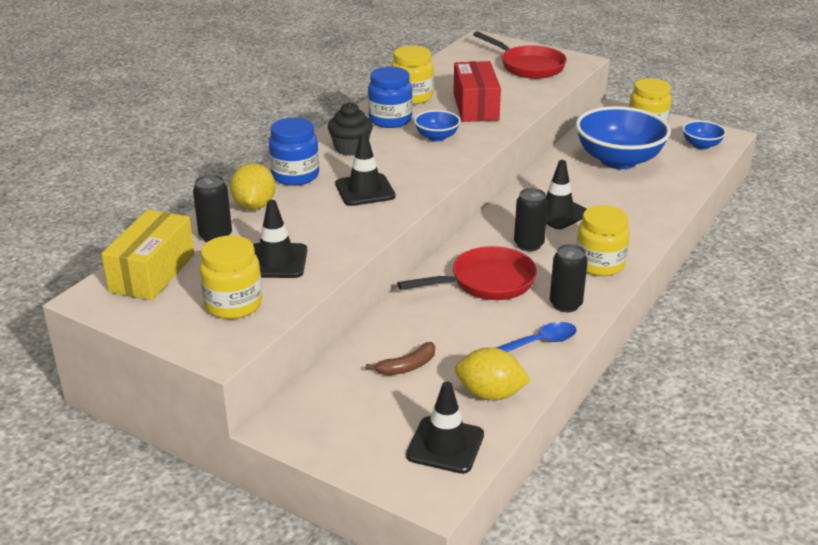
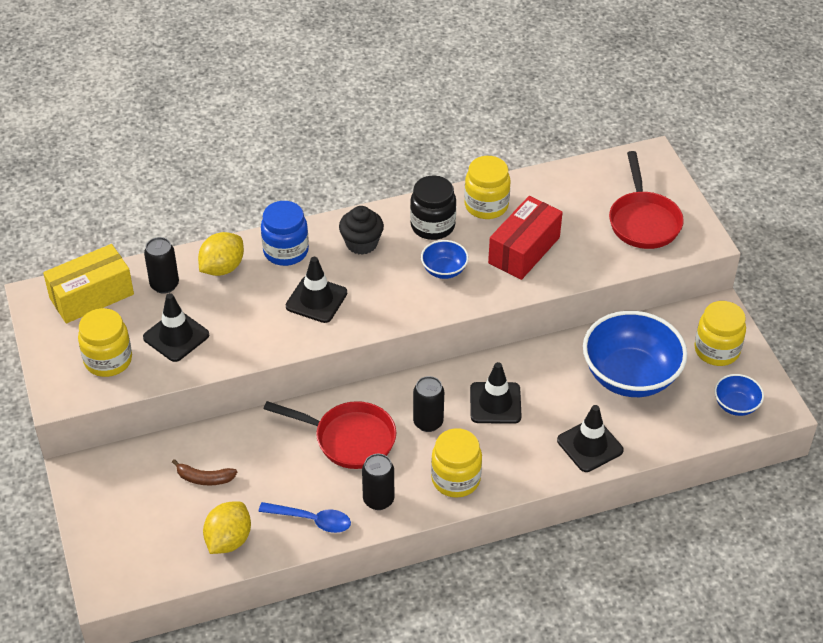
camera: 40 degrees right, 15 degrees up
(390, 120) = (432, 226): blue jar -> black jar
(445, 445) = (154, 559): black traffic cone -> black traffic cone (590, 445)
(490, 394) = (228, 540): yellow lemon -> yellow lemon turned 60 degrees clockwise

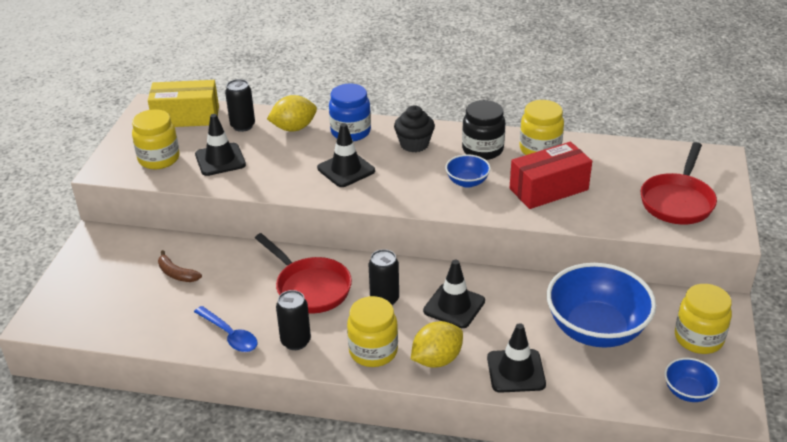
camera: 30 degrees right, 10 degrees down
(228, 540) = (155, 324): yellow lemon -> yellow lemon (436, 359)

